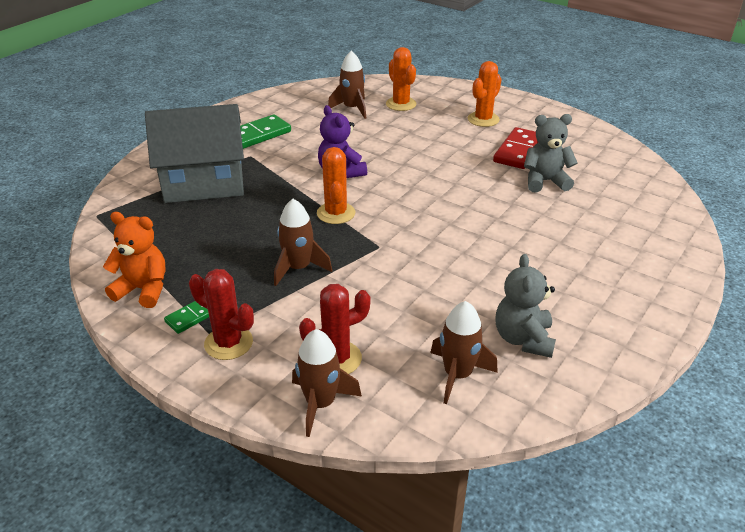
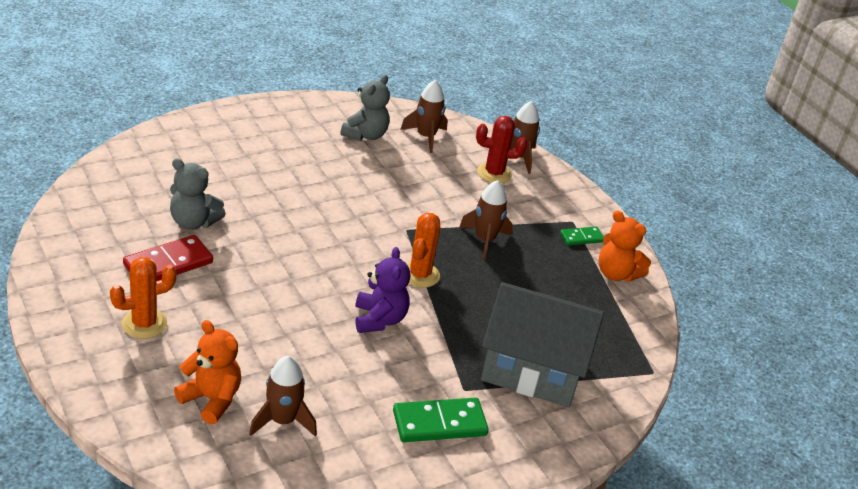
camera: 160 degrees left, 0 degrees up
(228, 343) = (562, 210): red cactus -> none
(401, 104) = (211, 399): orange cactus -> orange teddy bear

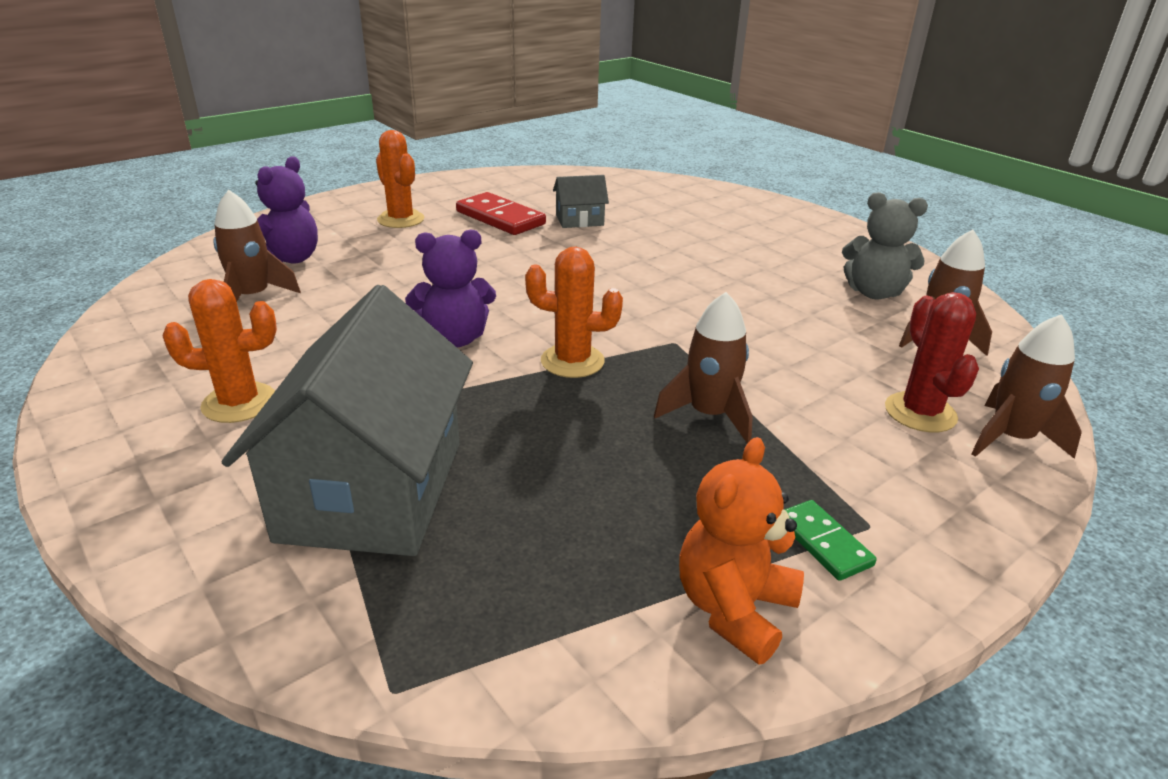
camera: 85 degrees right, 5 degrees down
(193, 222) = (579, 220): grey teddy bear -> grey house
(211, 399) = (289, 259): orange teddy bear -> purple teddy bear
(439, 423) = (239, 403): green domino -> orange cactus

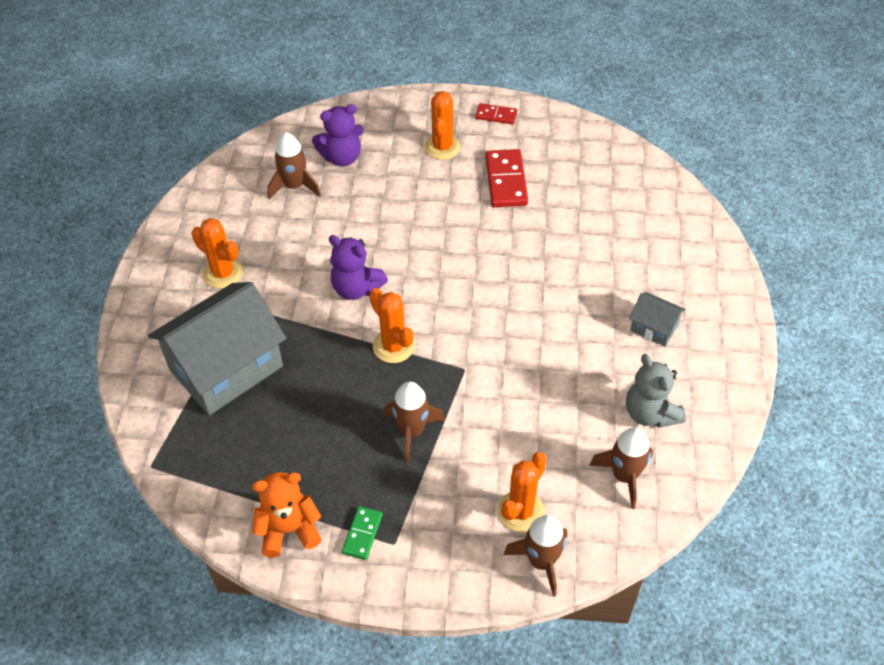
camera: 45 degrees right, 20 degrees up
(426, 189) = (496, 115): none -> red domino
(579, 220) = (555, 214): grey house -> grey house (654, 328)
(920, 413) = (521, 511): red cactus -> orange cactus

